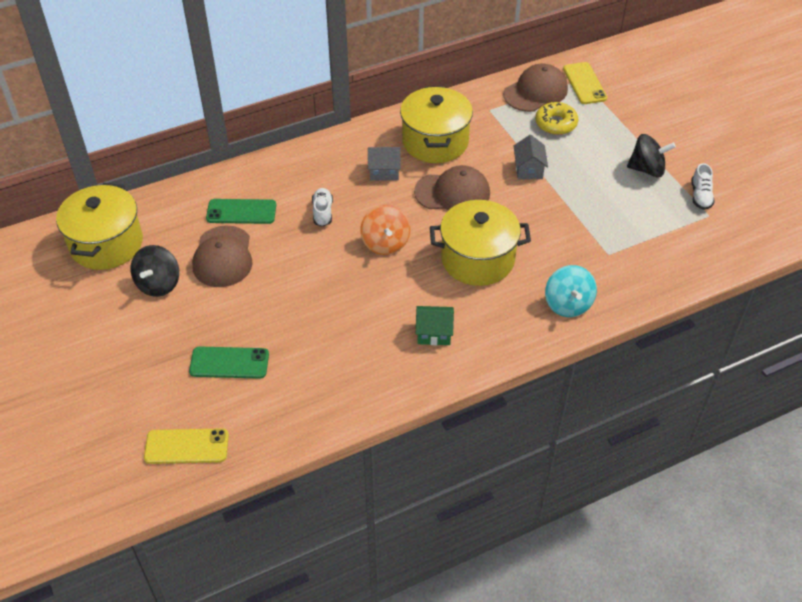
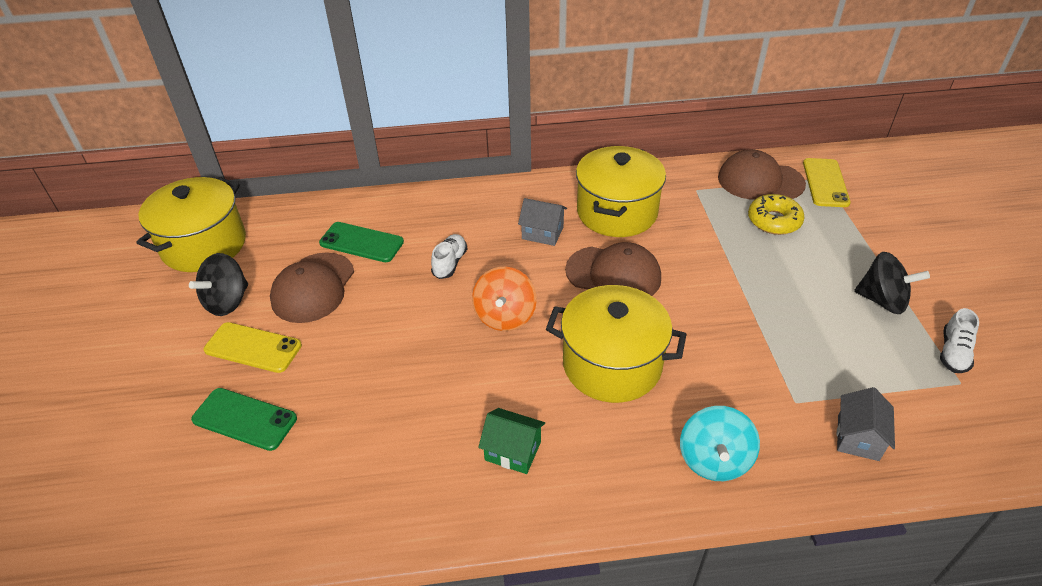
camera: 20 degrees right, 5 degrees down
(186, 446) = (128, 519): yellow phone -> yellow phone (253, 348)
(528, 169) = (720, 267): grey house -> grey house (858, 437)
(535, 92) = (760, 181): brown cap -> brown cap turned 150 degrees counterclockwise

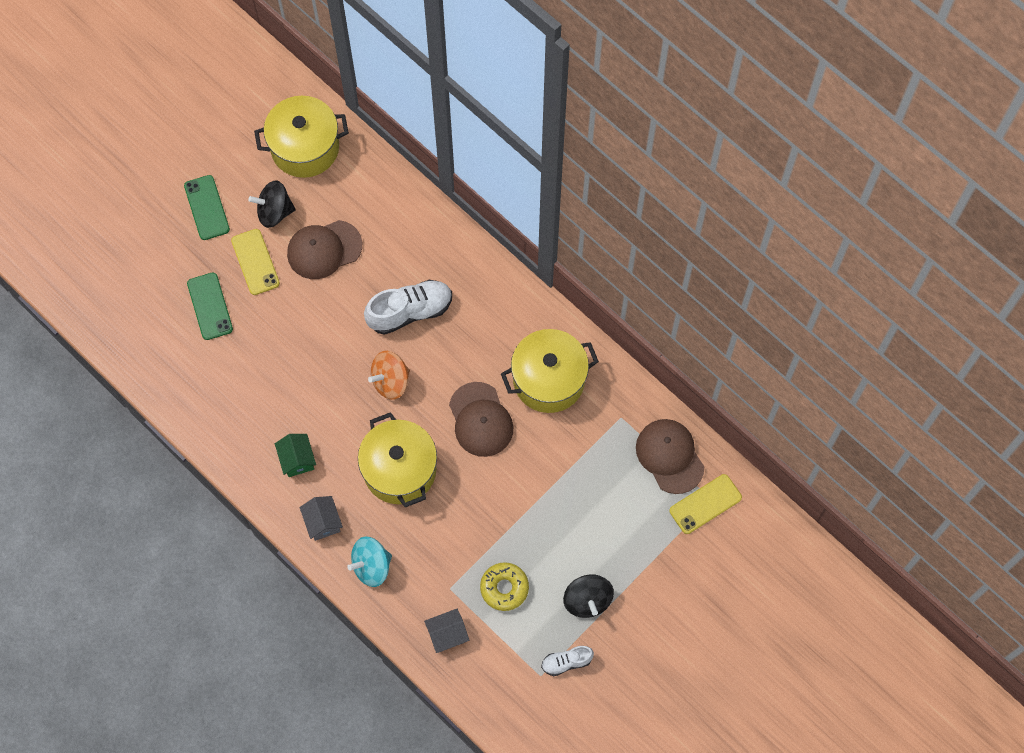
camera: 50 degrees right, 25 degrees up
(361, 242) = (384, 241): green phone -> green phone (207, 207)
(450, 263) = (410, 311): white shoe -> white shoe, size x1.84
(542, 233) = (486, 346): grey house -> grey house (323, 522)
(774, 221) = (624, 491): yellow donut -> yellow donut (504, 588)

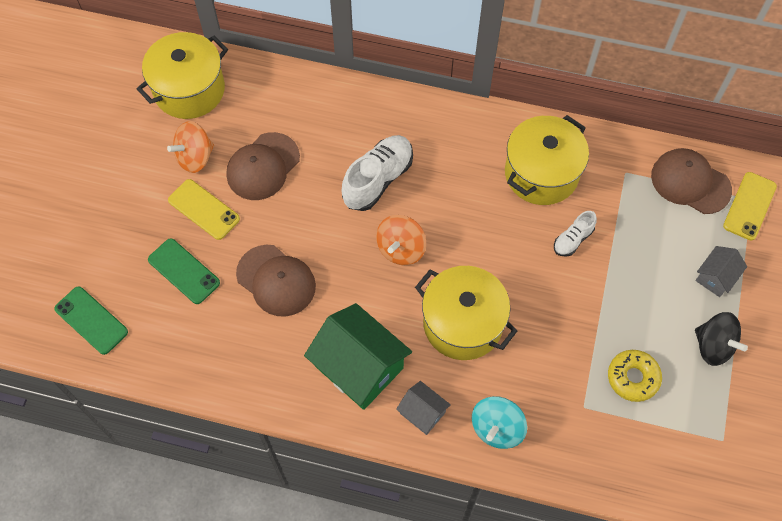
camera: 30 degrees left, 5 degrees down
(207, 207) = (126, 185): green phone -> green phone (91, 320)
(274, 212) = (195, 157): black spinning top -> orange spinning top
(297, 459) = (359, 367): green house -> green house, size x1.97
(447, 634) = (612, 452): grey house -> grey house (715, 277)
(480, 420) = (505, 239): brown cap -> brown cap (276, 280)
(566, 662) = (736, 413): white shoe -> white shoe (573, 239)

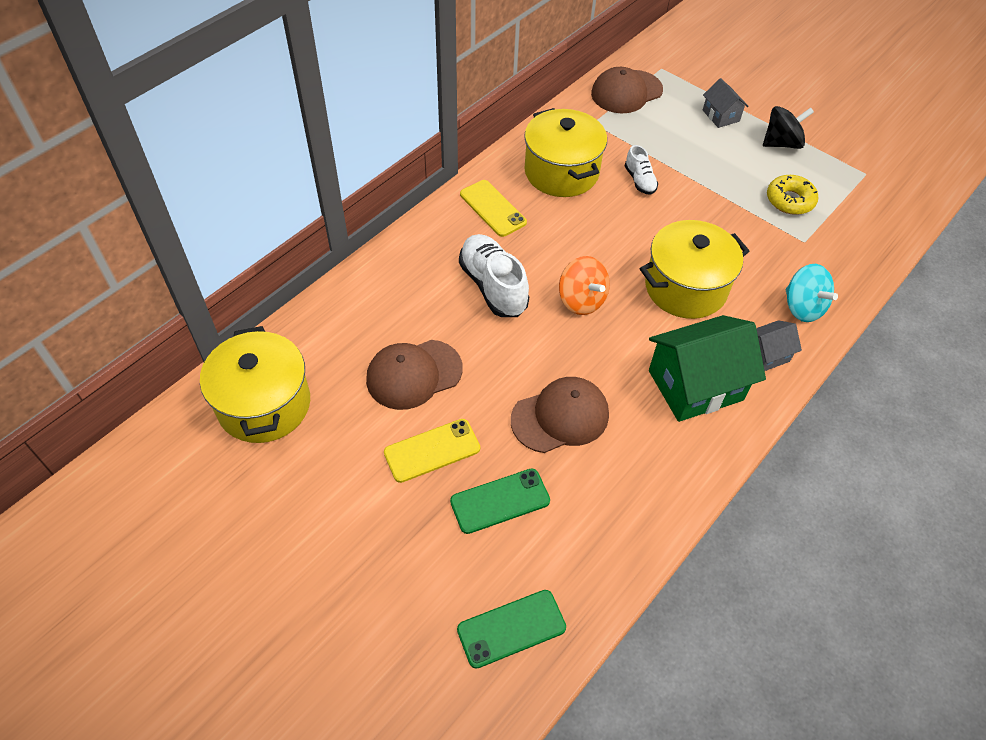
camera: 65 degrees left, 10 degrees down
(195, 157) = (358, 433): orange spinning top -> none
(263, 166) = (414, 374): brown cap -> brown cap turned 90 degrees clockwise
(749, 206) = (667, 71): yellow phone -> yellow phone (492, 208)

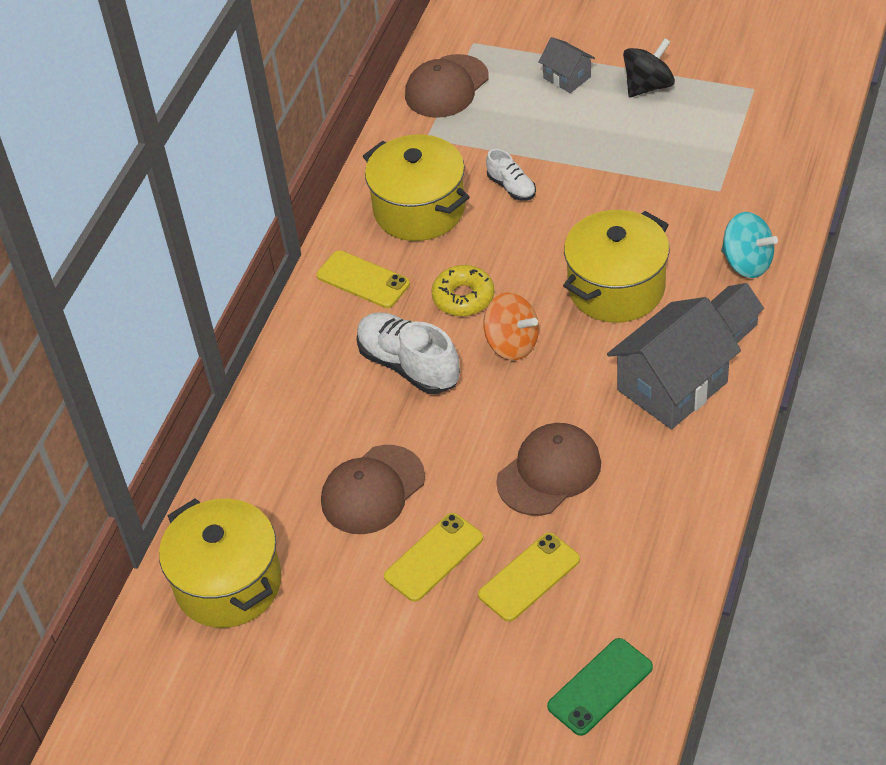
camera: 15 degrees left, 5 degrees down
(500, 501) = (529, 577): green phone -> yellow phone
(695, 385) = (672, 386): green house -> grey house
(790, 200) = (685, 149): yellow donut -> yellow donut (463, 297)

